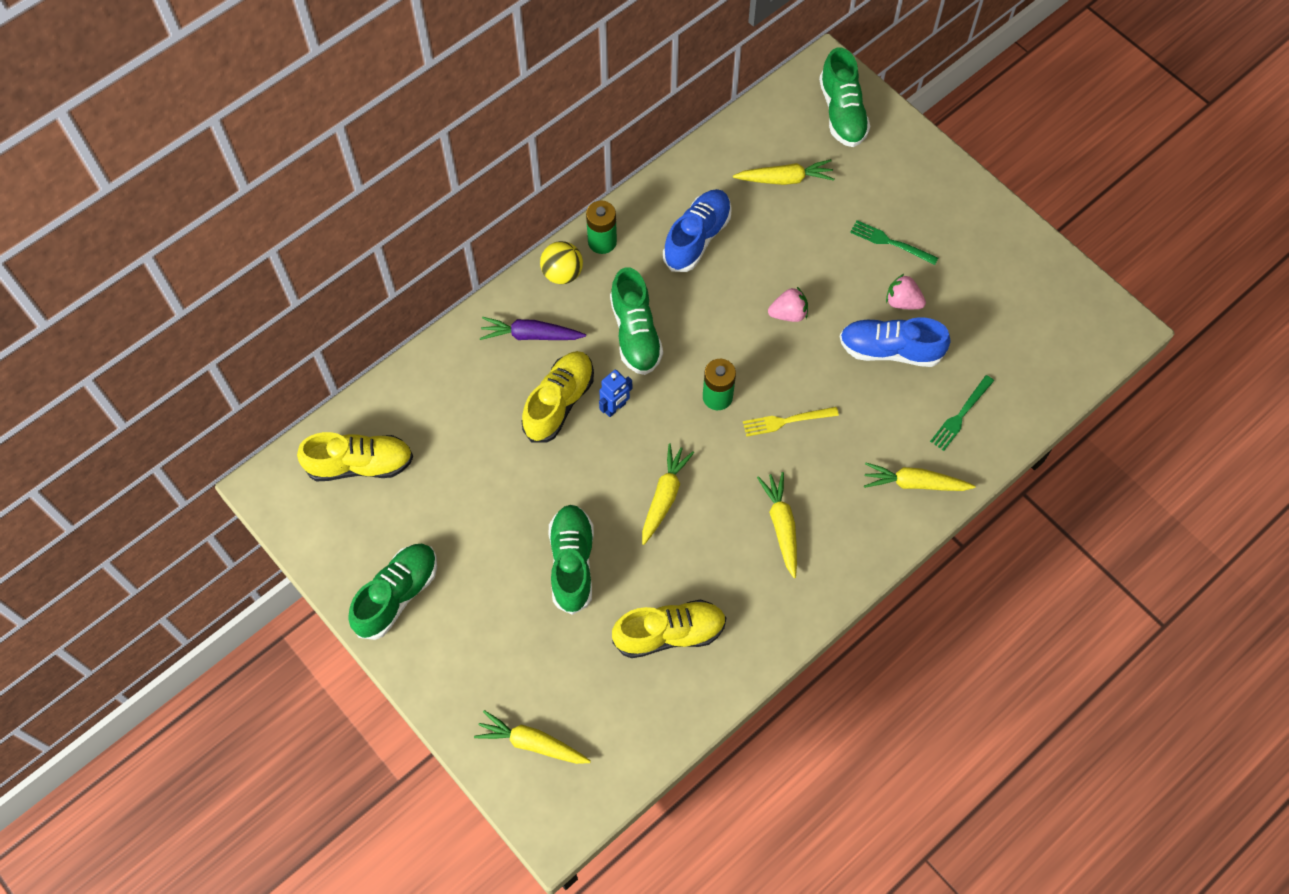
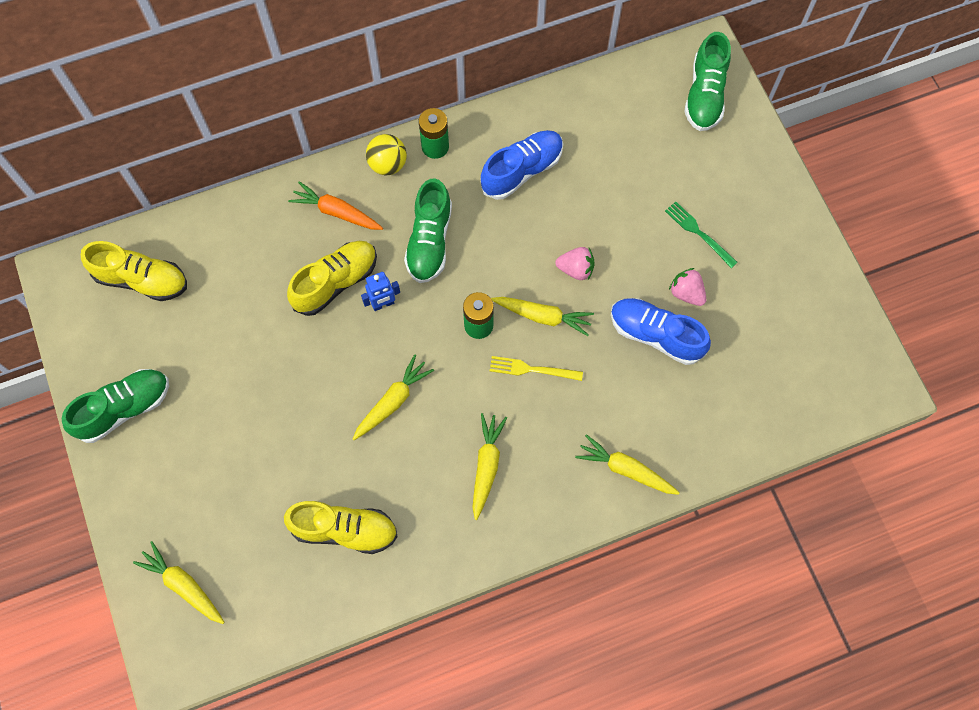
camera: 20 degrees right, 5 degrees up
(531, 335) = (336, 212): purple carrot -> orange carrot
(572, 563) = (286, 434): green shoe -> none
(785, 179) = (625, 141): yellow carrot -> yellow carrot (543, 316)
(960, 416) = (695, 420): green fork -> none

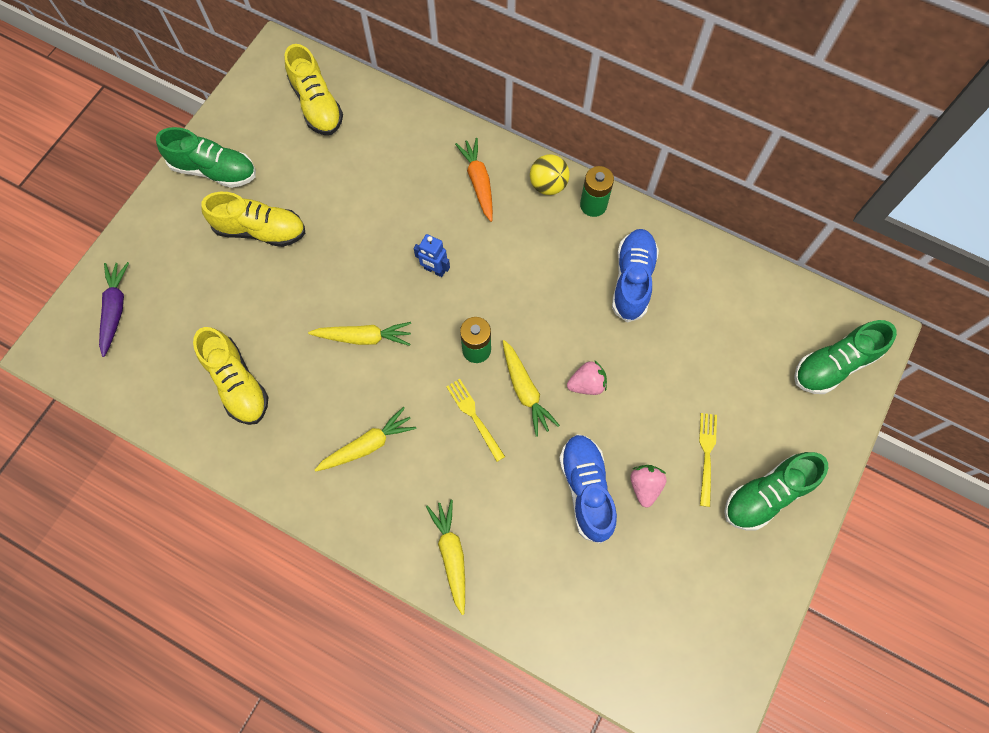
camera: 50 degrees right, 0 degrees up
(183, 585) = (115, 309): yellow carrot -> purple carrot
(335, 282) = (423, 225): yellow shoe -> yellow shoe (260, 230)
(429, 241) = (513, 262): green shoe -> green shoe (767, 494)
(522, 171) = (632, 280): blue shoe -> blue shoe turned 90 degrees counterclockwise
(576, 269) = (587, 384): pink strawberry -> pink strawberry turned 75 degrees counterclockwise
(698, 232) = (706, 454): green fork -> yellow fork

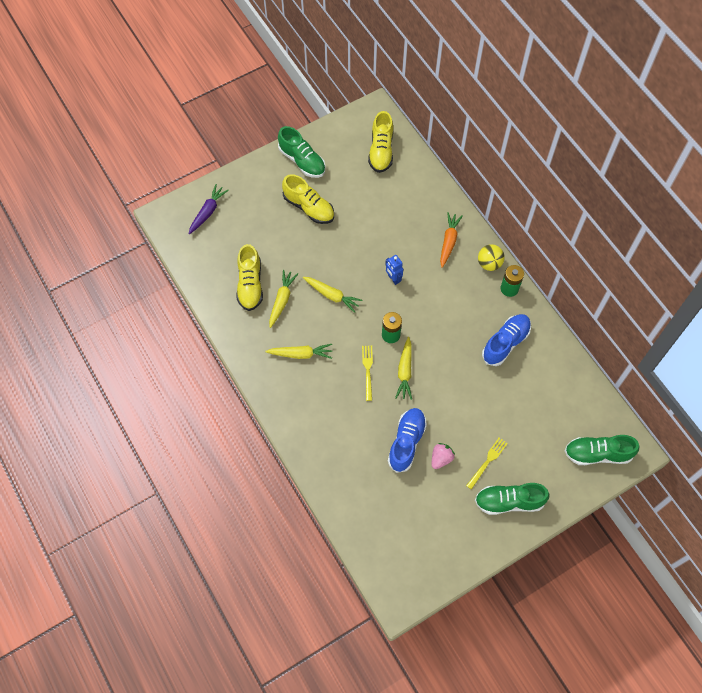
camera: 30 degrees right, 5 degrees down
(451, 555) = (312, 435): yellow carrot -> yellow carrot (282, 300)
(587, 384) = (442, 386): pink strawberry -> none

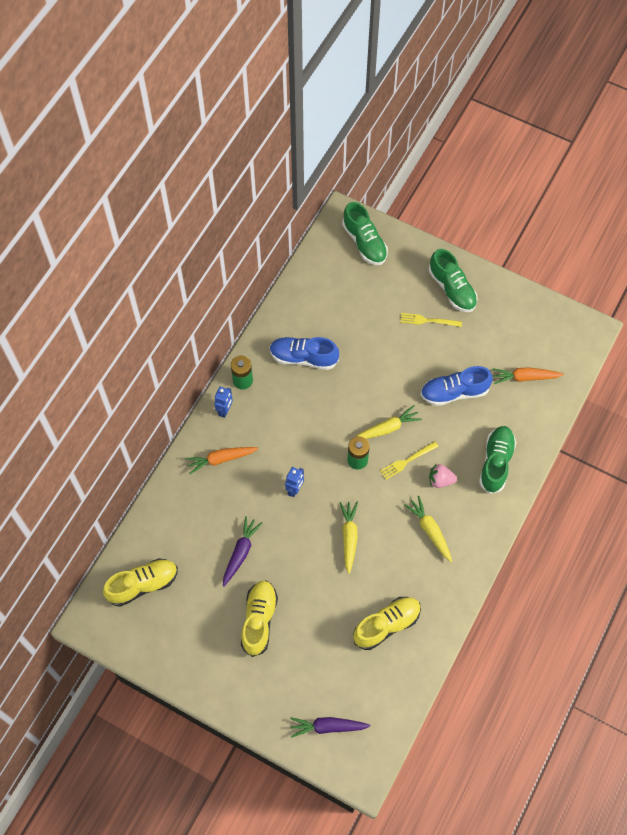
camera: 120 degrees left, 0 degrees up
(282, 300) = (384, 582): yellow carrot -> none
(302, 161) = (202, 663): green shoe -> green shoe (496, 463)
(366, 220) = (240, 552): none -> purple carrot
(386, 510) = (525, 377): none -> orange carrot
(441, 458) = (450, 358): pink strawberry -> pink strawberry (440, 480)
(489, 264) = (225, 410): yellow ball -> blue robot

